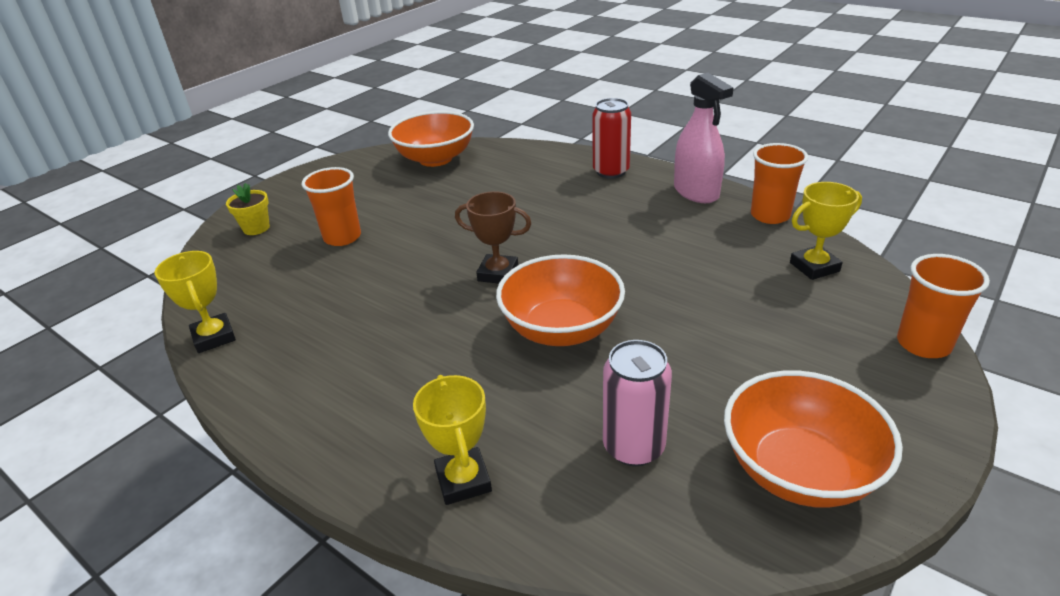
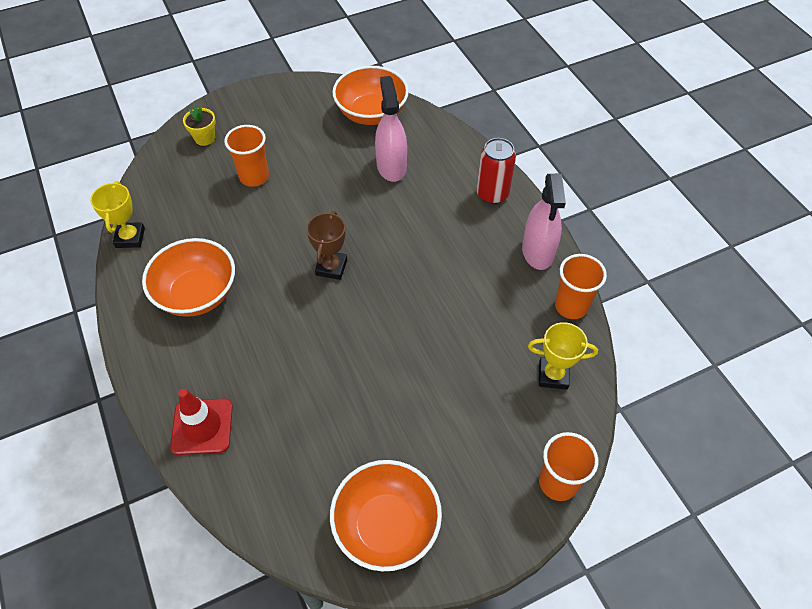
camera: 25 degrees right, 20 degrees up
(463, 480) = (202, 426): yellow trophy -> red traffic cone
(491, 185) = (391, 166): none -> pink spray bottle
(498, 273) = (331, 267): brown trophy -> brown trophy turned 60 degrees clockwise
(561, 329) = (335, 341): orange bowl -> orange bowl (197, 294)
(633, 447) = (308, 456): pink can -> none

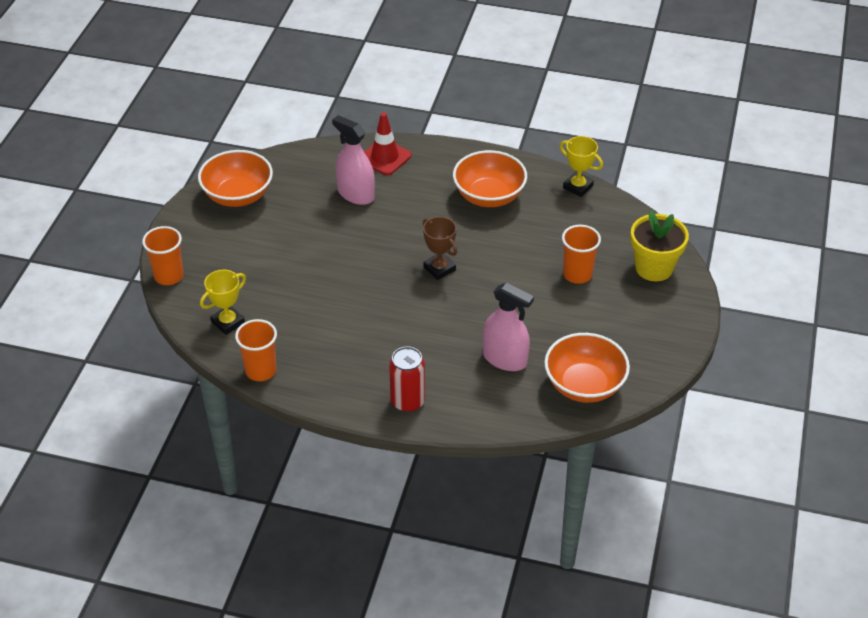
camera: 130 degrees right, 10 degrees down
(205, 138) = (654, 268): yellow flower pot -> yellow flower pot, size x1.80
(538, 251) = (324, 387): pink spray bottle -> pink spray bottle (356, 194)

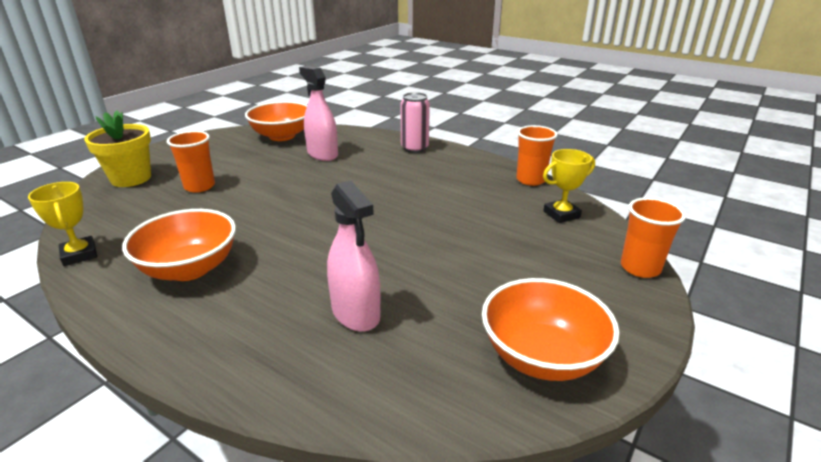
camera: 160 degrees left, 15 degrees down
(385, 157) = (269, 363): red traffic cone -> none
(407, 401) = (414, 148): red can -> pink can
(439, 269) = (319, 214): brown trophy -> none

